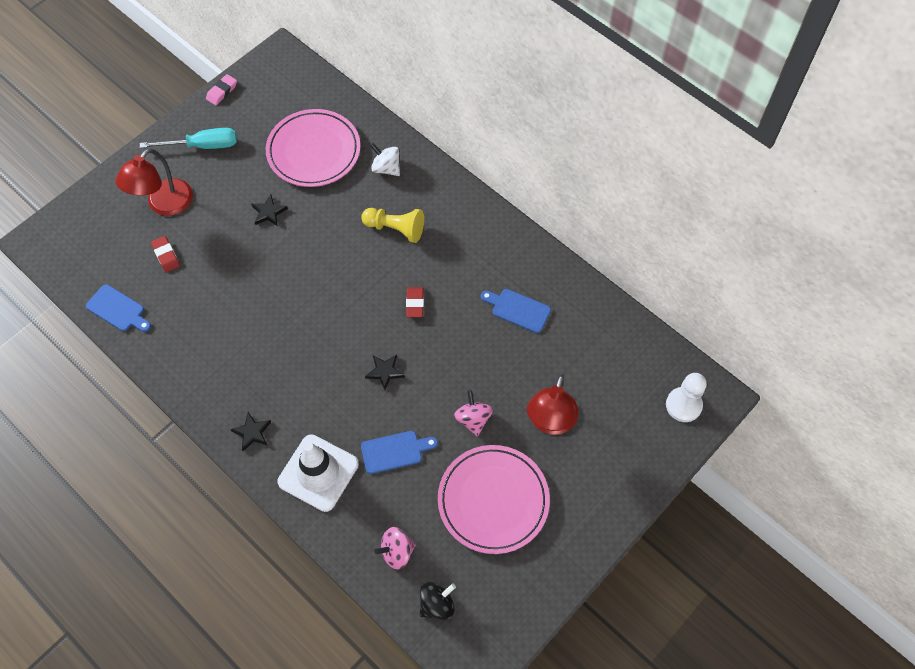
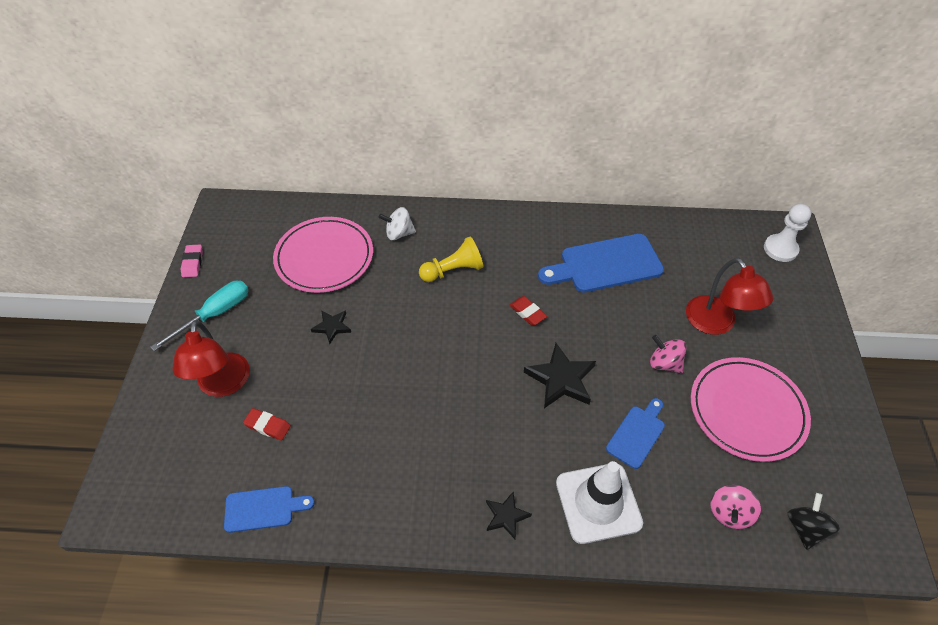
camera: 40 degrees left, 10 degrees down
(385, 372) = (561, 379): black star -> black star, size x1.74
(518, 309) = (605, 264): blue cutting board -> blue cutting board, size x1.78

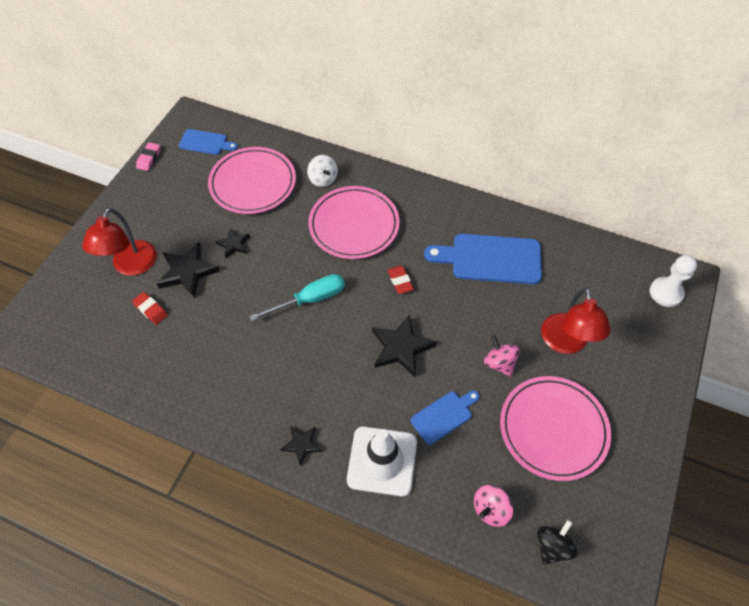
camera: 20 degrees right, 5 degrees up
(215, 314) = (149, 206): turquoise screwdriver -> turquoise screwdriver (310, 299)
(263, 508) = (121, 373): blue cutting board -> blue cutting board (205, 142)
(293, 371) = (187, 272): none -> black star
(399, 233) = (323, 179): white spinning top -> white spinning top turned 135 degrees counterclockwise
(453, 270) = (354, 225): yellow pawn -> pink plate

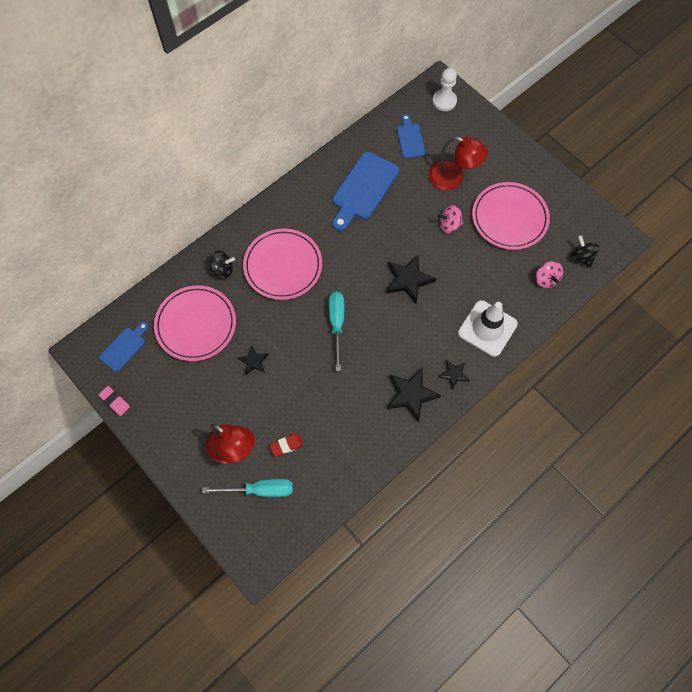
camera: 65 degrees left, 10 degrees up
(94, 306) = (260, 490): none -> turquoise screwdriver
(187, 272) = (263, 406): black star -> black star (411, 395)
(323, 179) = (223, 270): white spinning top -> black spinning top
(400, 281) = (352, 256): red eraser -> none
(444, 416) = (472, 276): blue cutting board -> blue cutting board (410, 139)

